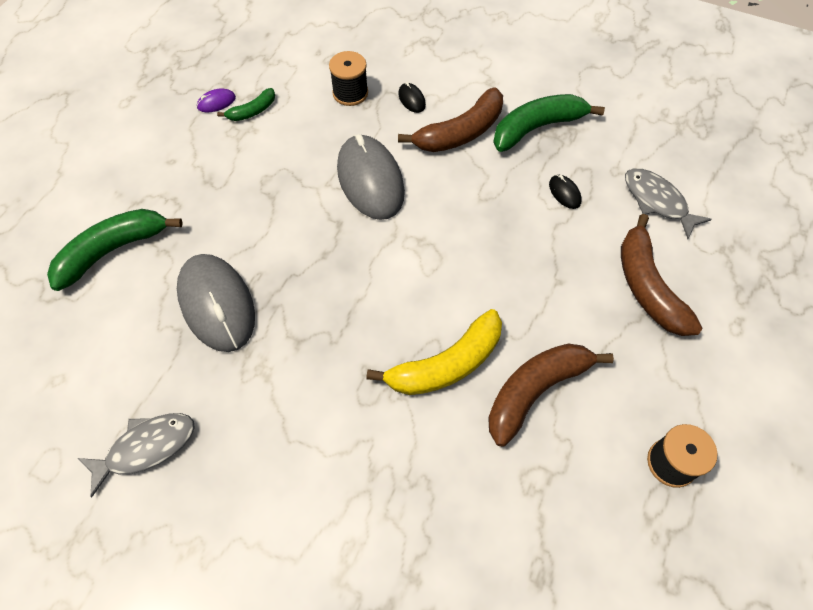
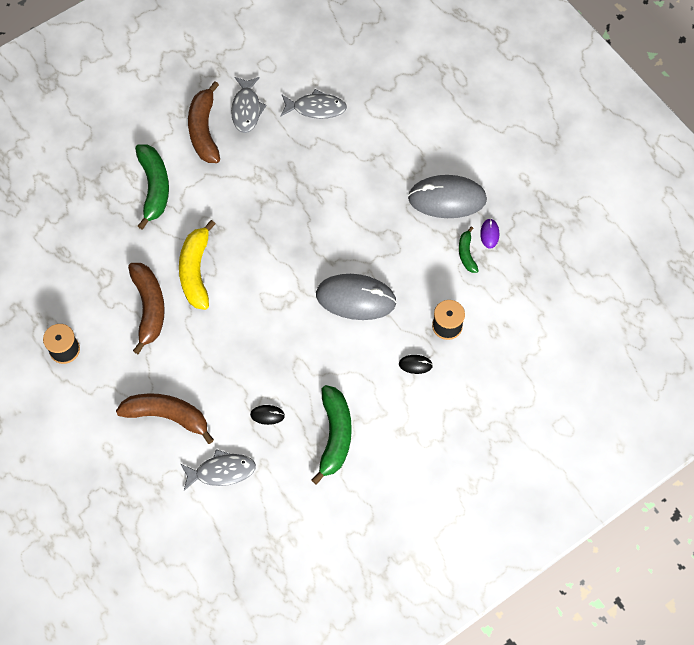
camera: 120 degrees right, 5 degrees up
(107, 354) = (316, 108): none -> grey fish
(112, 251) = (390, 131): green banana -> green banana (154, 187)
(217, 304) = (314, 172): grey mouse -> grey mouse (447, 199)
(460, 132) = (362, 379): brown banana -> brown banana (204, 130)

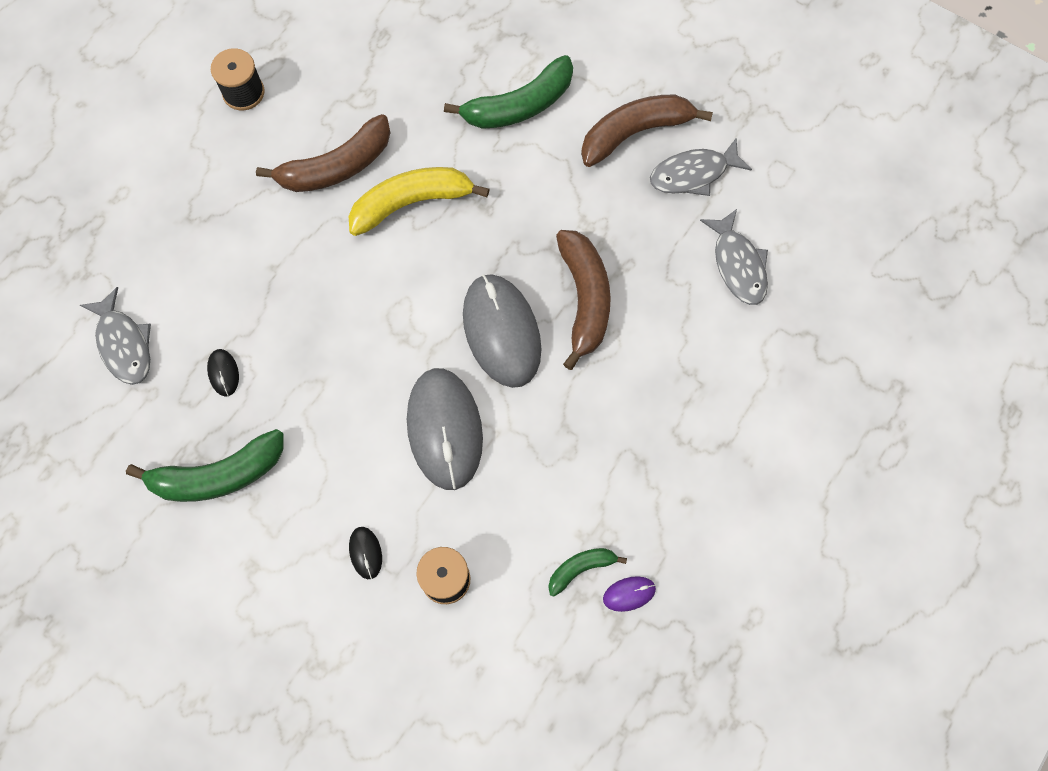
camera: 70 degrees right, 5 degrees up
(167, 416) = (186, 247): brown banana -> brown banana (584, 299)
(447, 199) = (665, 507): grey mouse -> grey mouse (501, 332)

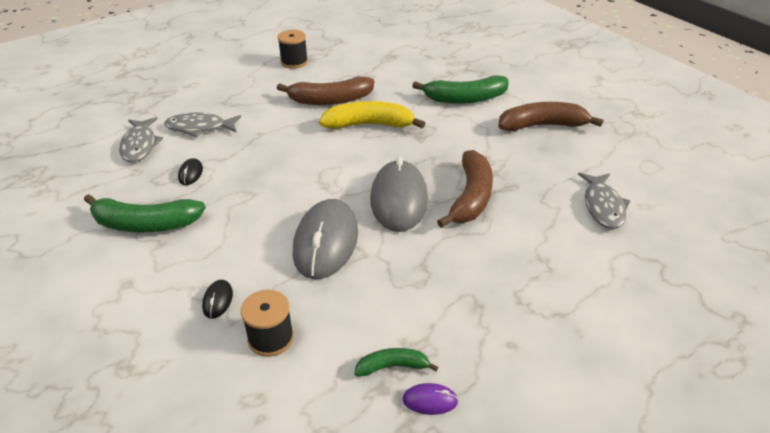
camera: 20 degrees right, 30 degrees down
(693, 174) = (580, 153): grey fish -> grey fish (200, 128)

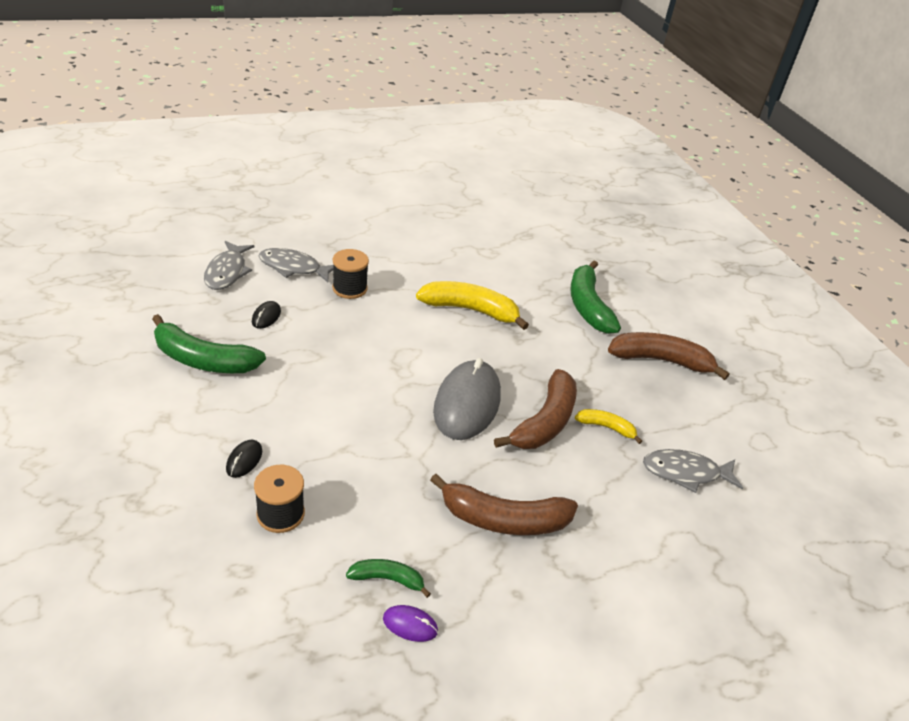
camera: 10 degrees right, 0 degrees up
(294, 62) = (419, 215): black spool -> black spool (349, 288)
(326, 242) = (373, 429): grey mouse -> none
(330, 100) = (440, 270): brown banana -> brown banana (504, 519)
(465, 99) = (588, 306): green banana -> green banana turned 75 degrees clockwise
(523, 188) = (606, 427): none -> yellow banana
(603, 206) = (685, 473): grey fish -> grey fish turned 75 degrees clockwise

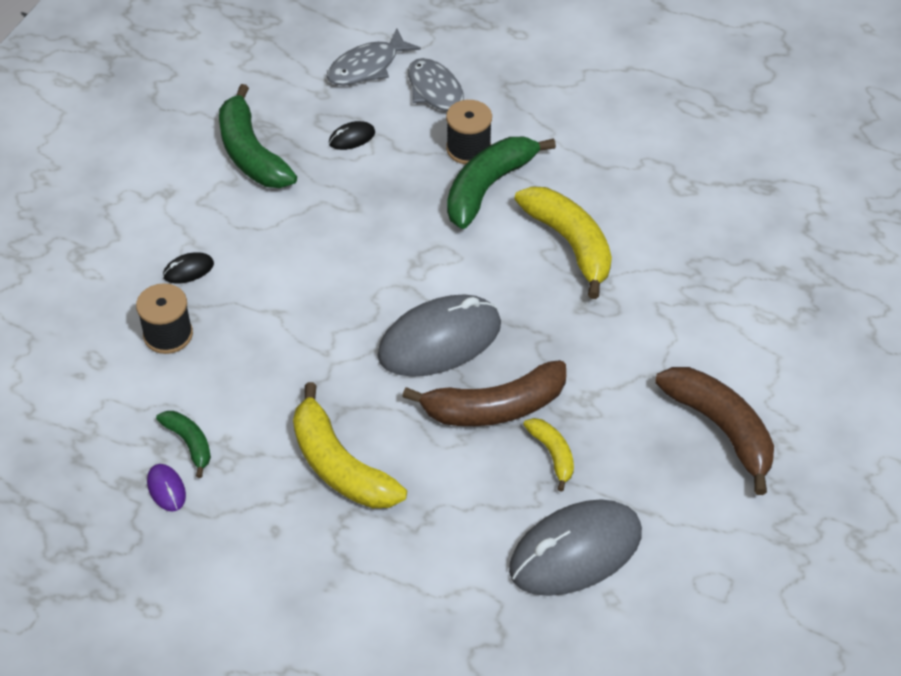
camera: 50 degrees right, 10 degrees up
(504, 519) = (340, 466): brown banana -> yellow banana
(588, 306) = (720, 316): green banana -> green banana (488, 187)
(685, 473) = (575, 551): grey fish -> grey mouse

